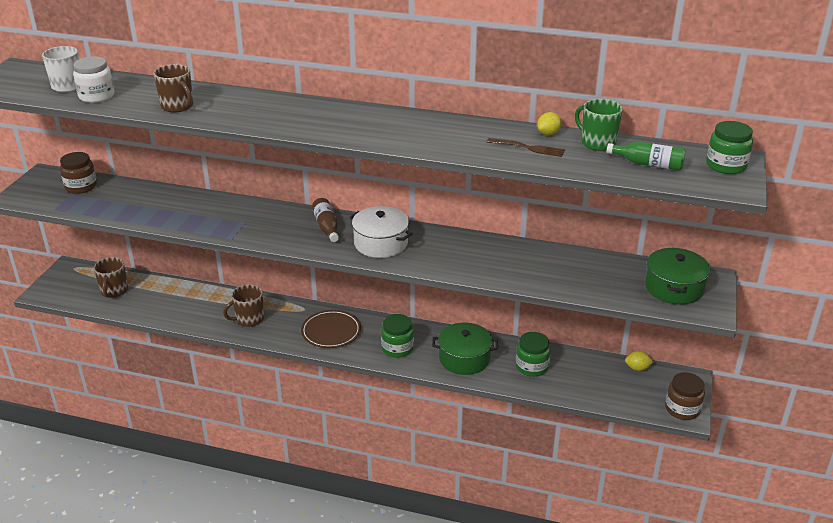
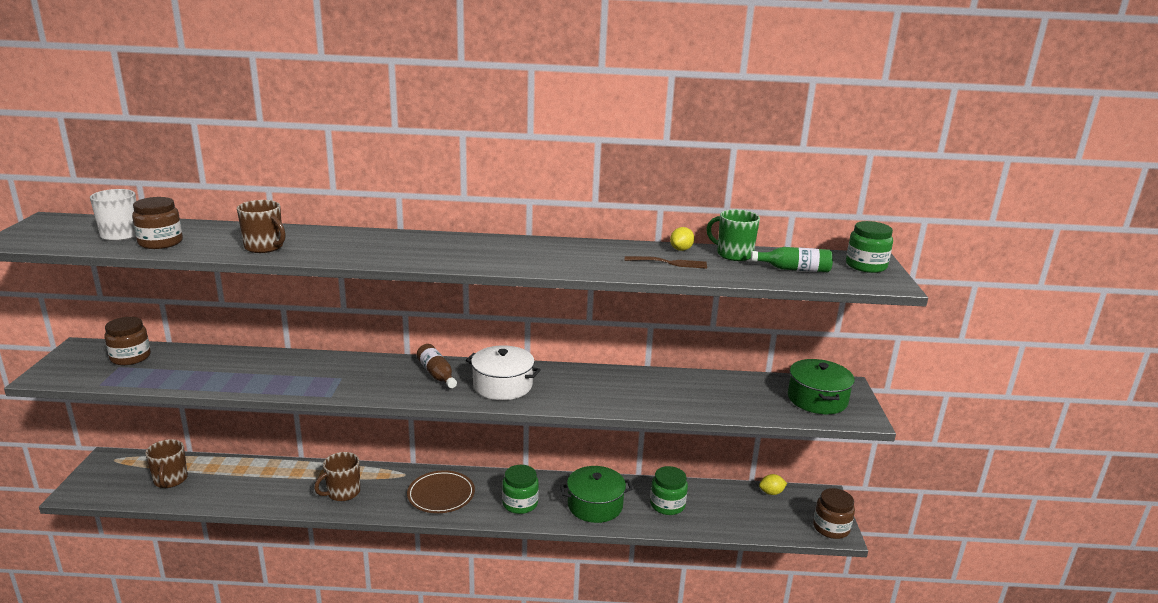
camera: 15 degrees left, 10 degrees down
(96, 96) = (160, 242): white jar -> brown jar

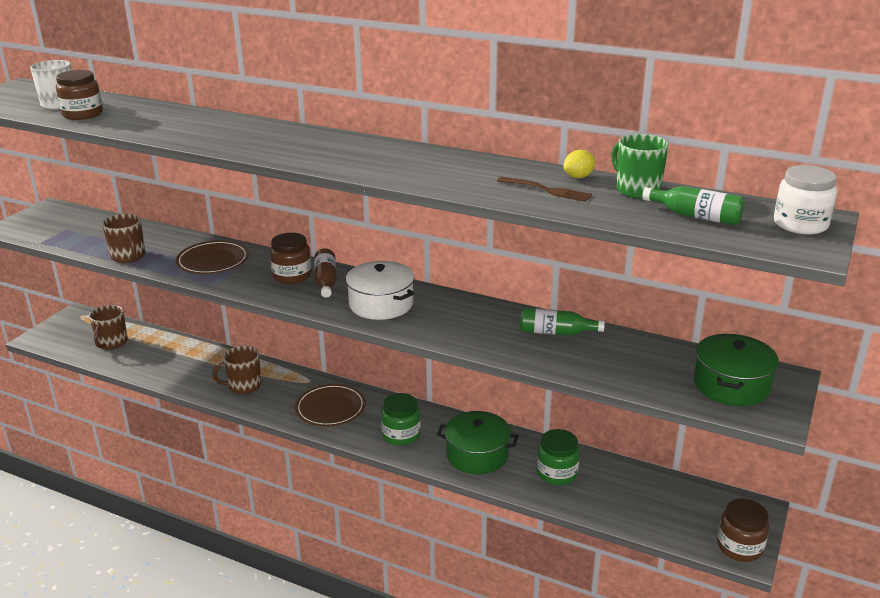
camera: 25 degrees right, 5 degrees up
(130, 357) = (80, 222): brown jar -> brown jar (292, 275)
(264, 247) = (162, 128): brown mug -> brown mug (128, 256)
(310, 373) = (213, 261): none -> brown plate
(663, 383) = (556, 332): none -> green bottle
(771, 492) = (690, 489): yellow lemon -> none
(866, 266) = (800, 224): green jar -> white jar

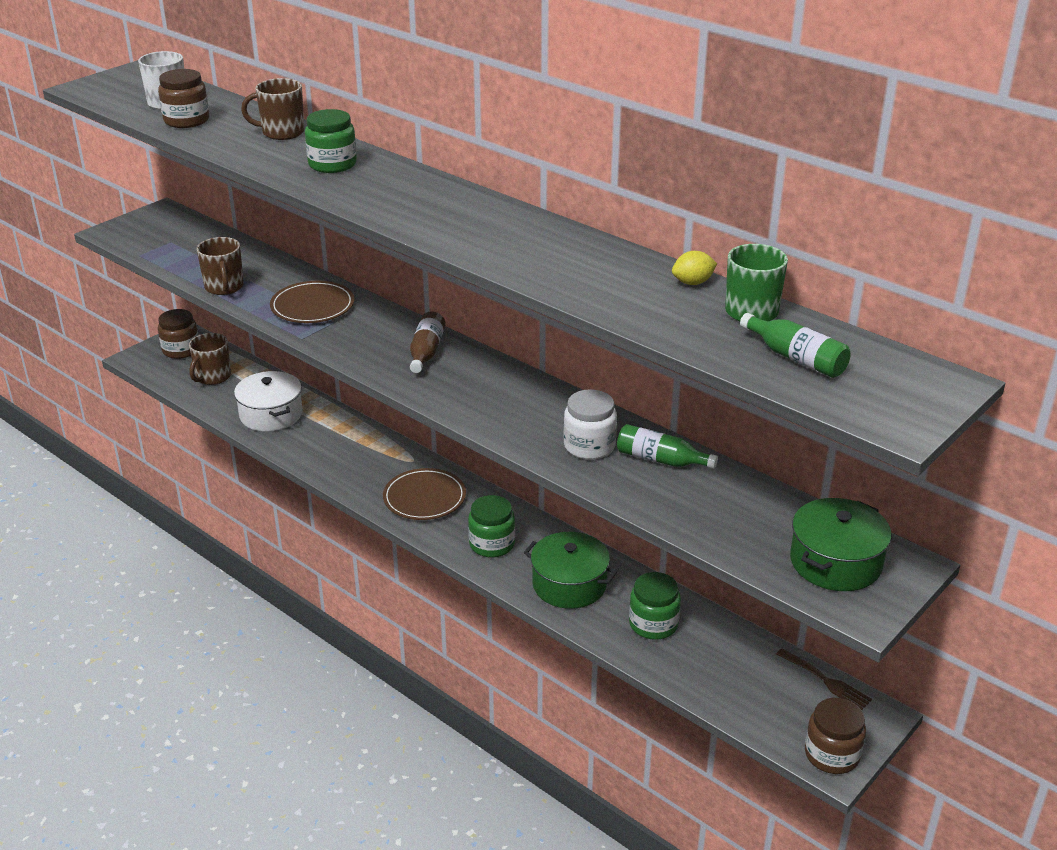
camera: 15 degrees right, 5 degrees up
(230, 131) = (332, 164): none -> green jar
(244, 386) = (338, 454): brown mug -> brown mug (282, 132)
(292, 275) = (392, 338): brown jar -> brown jar (181, 350)
(381, 304) = (475, 390): white pot -> white pot (271, 414)
(547, 190) = (644, 296): brown fork -> brown fork (826, 681)
(800, 224) = (916, 388): white jar -> white jar (589, 446)

